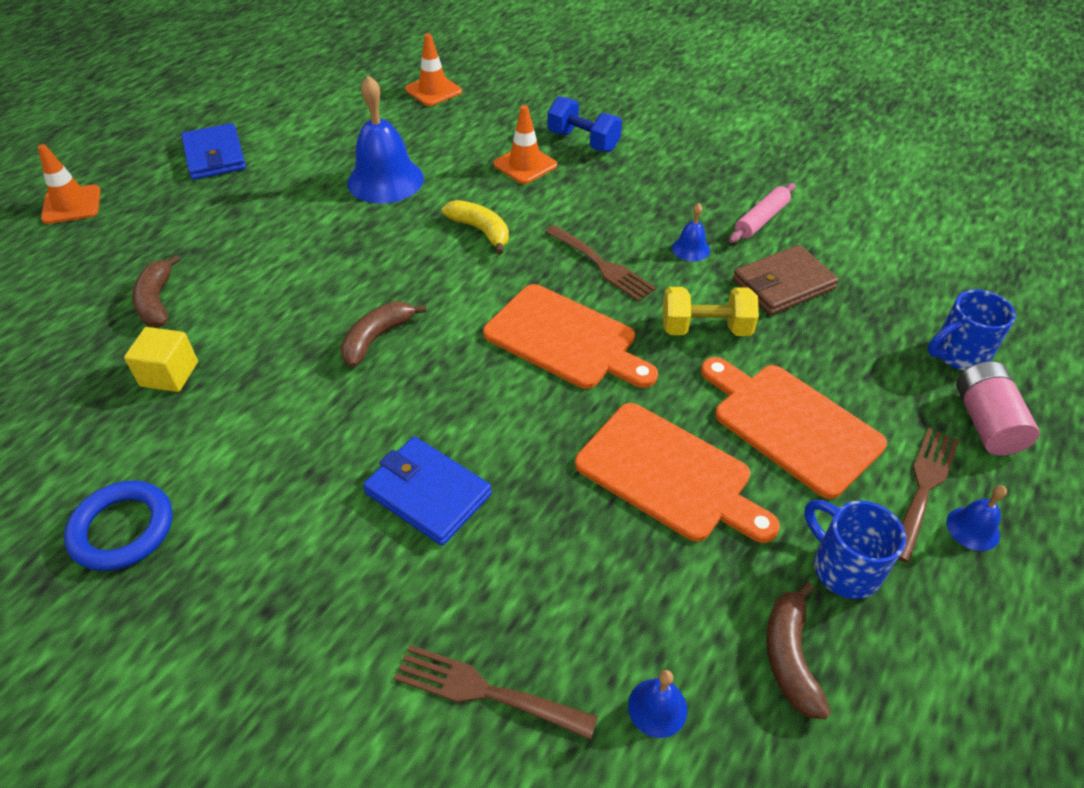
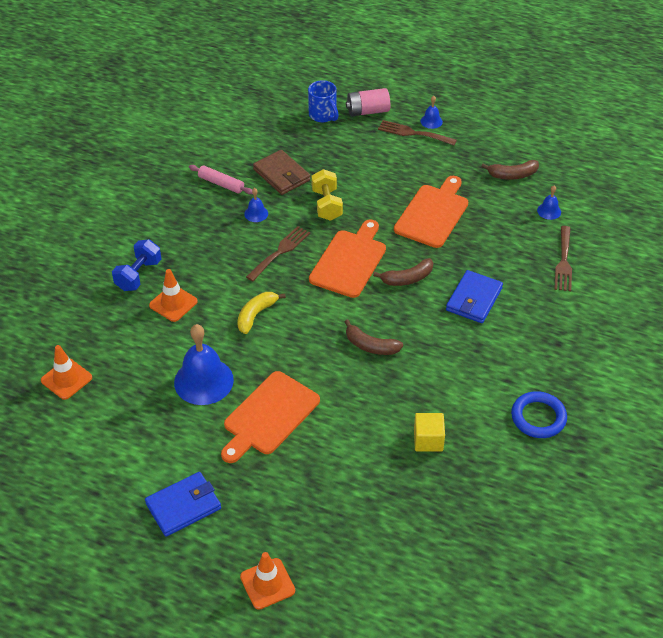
camera: 100 degrees left, 0 degrees up
(157, 301) = (366, 474): brown banana -> brown banana (407, 278)
(791, 424) = (388, 173): orange cutting board -> orange cutting board (269, 416)
(843, 567) = (465, 159): blue mug -> none

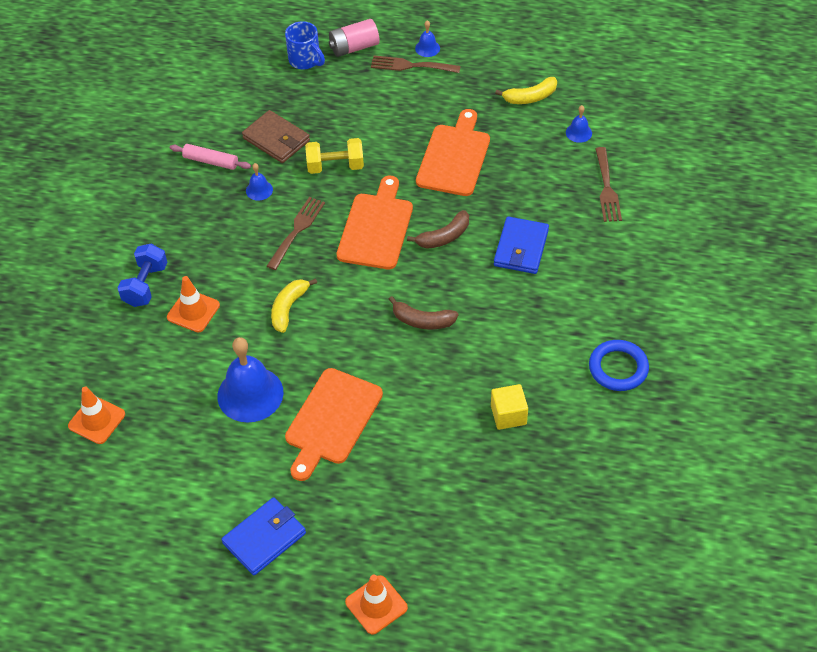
camera: 10 degrees left, 5 degrees up
(327, 205) = (335, 166): yellow dumbbell -> yellow dumbbell turned 75 degrees counterclockwise
(512, 175) = (530, 97): brown banana -> yellow banana

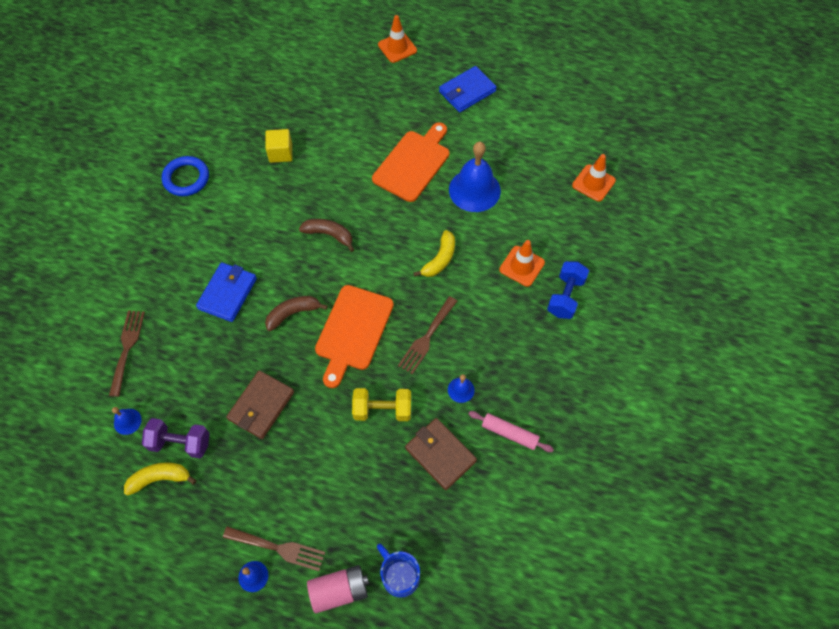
camera: 175 degrees left, 10 degrees up
(454, 157) = (261, 406): orange cutting board -> brown wallet
(522, 123) = (180, 443): none -> purple dumbbell

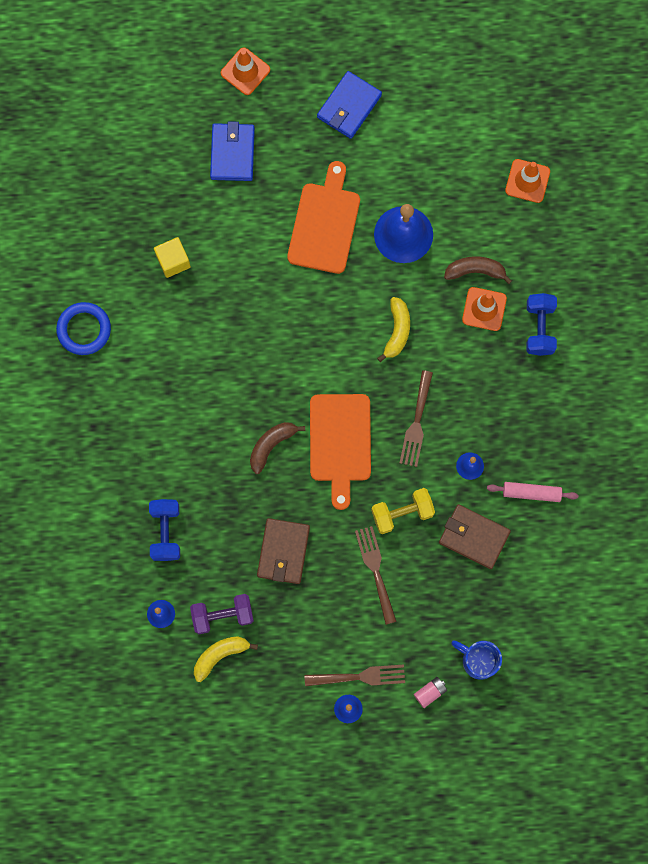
camera: 20 degrees left, 15 degrees up
(127, 348) = (121, 542): brown fork -> brown fork (375, 570)
(168, 353) = (166, 532): none -> blue dumbbell
(227, 293) = (194, 447): blue wallet -> blue wallet (232, 153)
(329, 235) = (270, 343): brown banana -> brown banana (475, 271)
(339, 590) = (430, 692): pink battery -> pink battery, size x0.58

